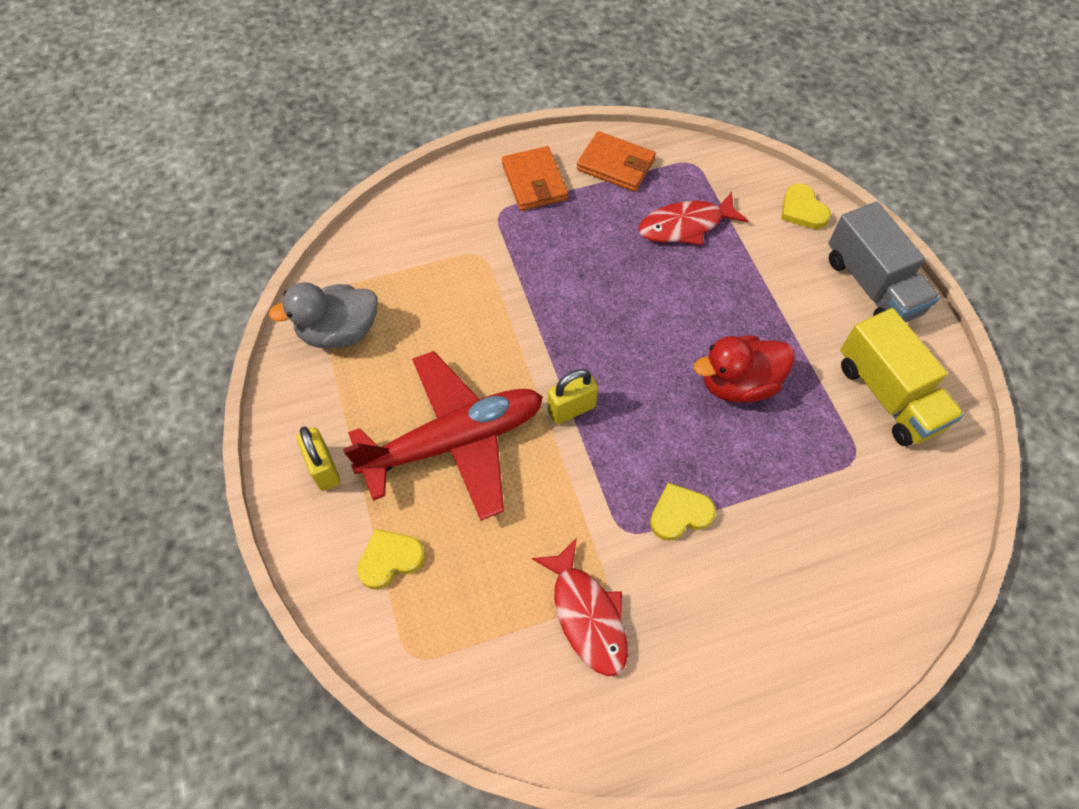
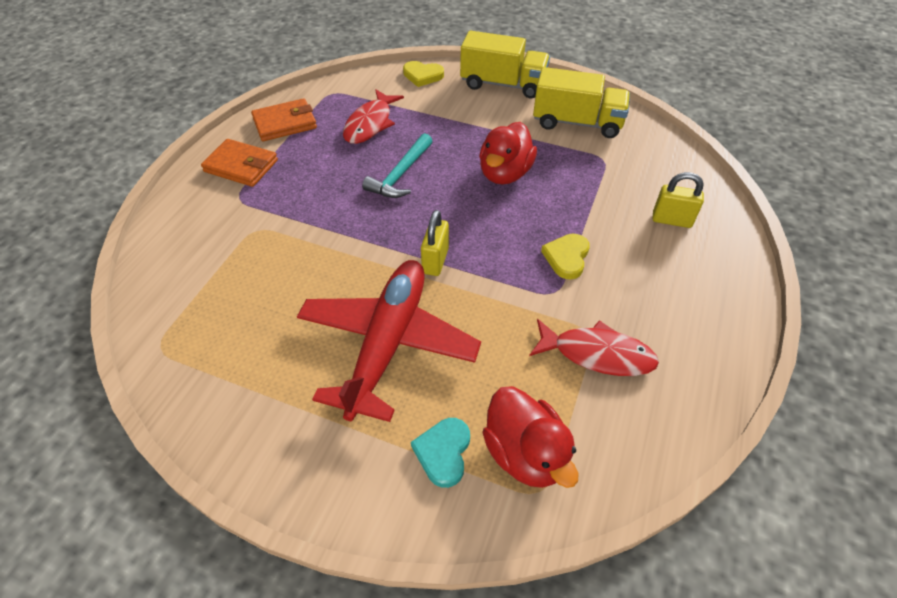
camera: 50 degrees left, 10 degrees down
(324, 469) = (316, 449): yellow padlock -> yellow padlock (671, 220)
(339, 332) = (207, 356): grey duck -> none
(390, 559) = (443, 452): yellow heart -> turquoise heart
(437, 622) = (525, 453): none -> red duck
(646, 302) = (400, 175): none -> turquoise hammer
(871, 286) = (503, 84): grey truck -> yellow truck

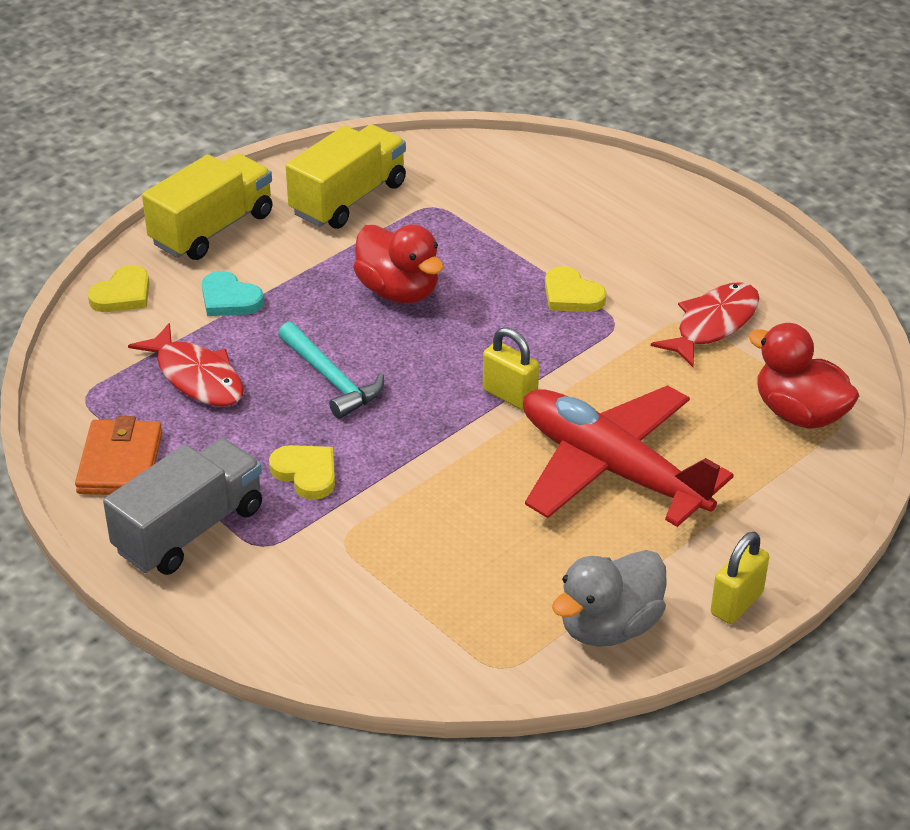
camera: 65 degrees left, 10 degrees down
(216, 397) = (609, 626): none -> grey duck
(241, 166) = (189, 530): orange wallet -> grey truck
(309, 194) = (306, 473): none -> yellow heart
(443, 452) = (771, 468): turquoise heart -> turquoise heart (229, 299)
(525, 453) = (799, 413): red duck -> red duck turned 135 degrees counterclockwise
(671, 220) = (567, 200): yellow padlock -> yellow padlock (736, 603)

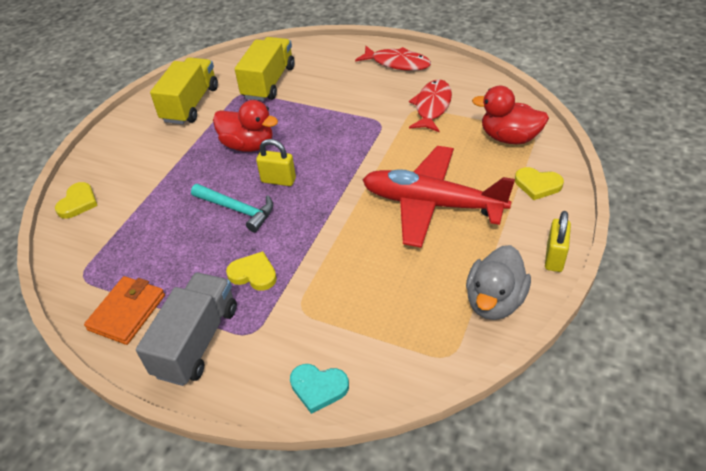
camera: 20 degrees left, 5 degrees up
(120, 463) = (127, 312): orange wallet -> orange wallet turned 45 degrees clockwise
(196, 377) = (151, 238): red fish -> red fish (397, 63)
(212, 229) = (117, 146): yellow truck -> yellow truck (269, 82)
(229, 299) = (148, 183): turquoise heart -> turquoise heart (318, 388)
(510, 395) = (348, 182): yellow padlock -> yellow padlock (278, 180)
(571, 295) = (347, 116): yellow heart -> yellow heart (537, 185)

